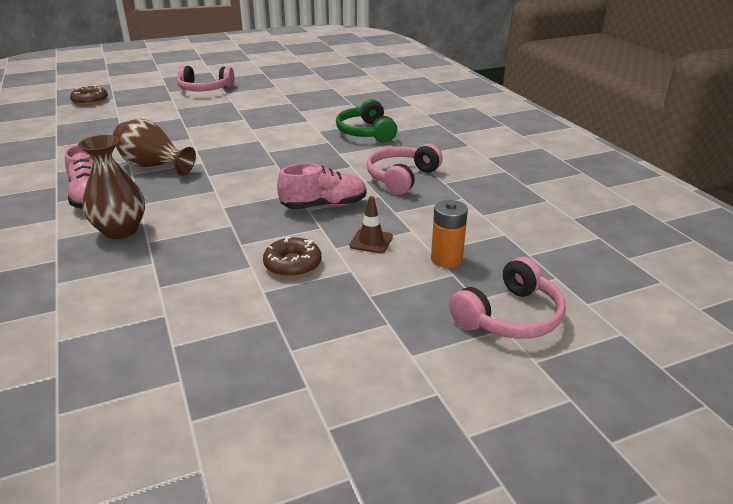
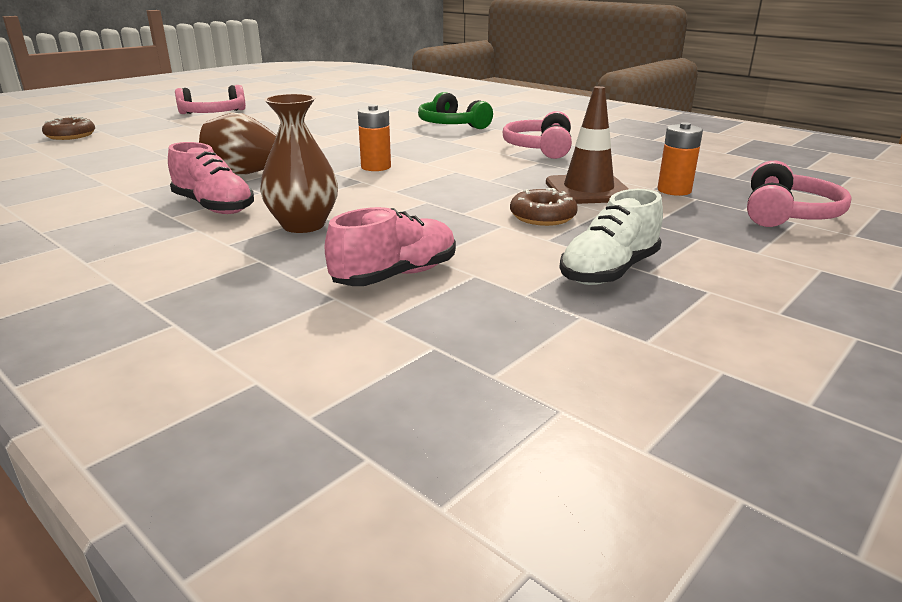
camera: 25 degrees left, 5 degrees down
(243, 176) = (376, 167): none -> orange battery
(260, 340) = (609, 271): none -> white shoe
(324, 206) = (499, 175): pink shoe -> pink shoe (396, 276)
(371, 241) = (588, 190): brown traffic cone -> brown traffic cone, size x1.83

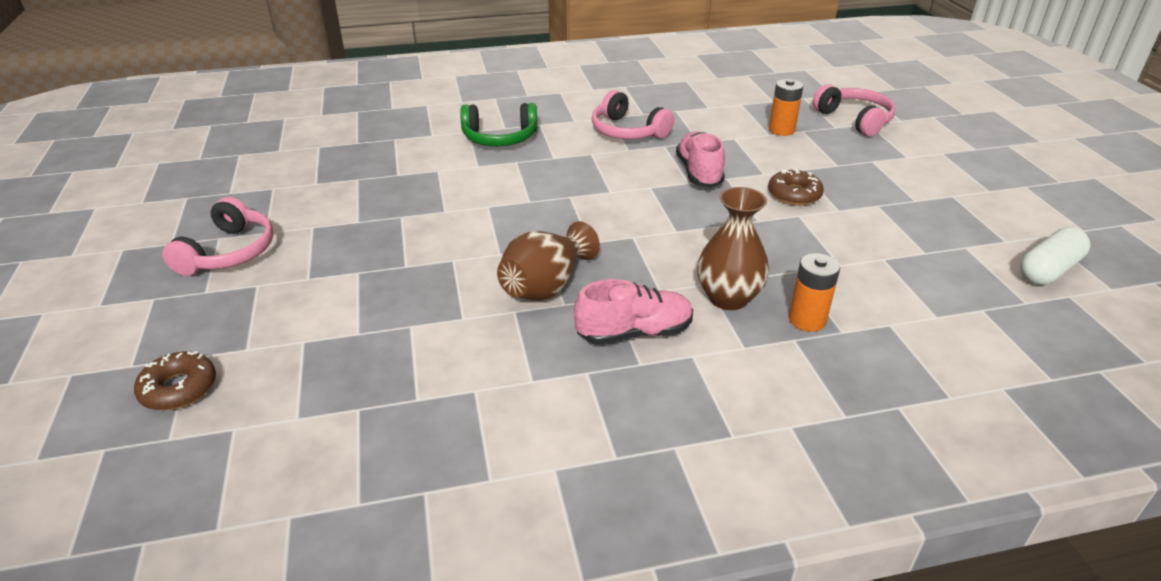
camera: 55 degrees left, 10 degrees up
(376, 167) = (597, 217): orange battery -> orange battery (807, 320)
(396, 276) = (866, 288): pink shoe -> pink shoe (699, 173)
(588, 190) = (753, 157): brown traffic cone -> none
(609, 271) = (907, 212): white shoe -> none
(615, 383) = (1048, 270): none -> white capsule

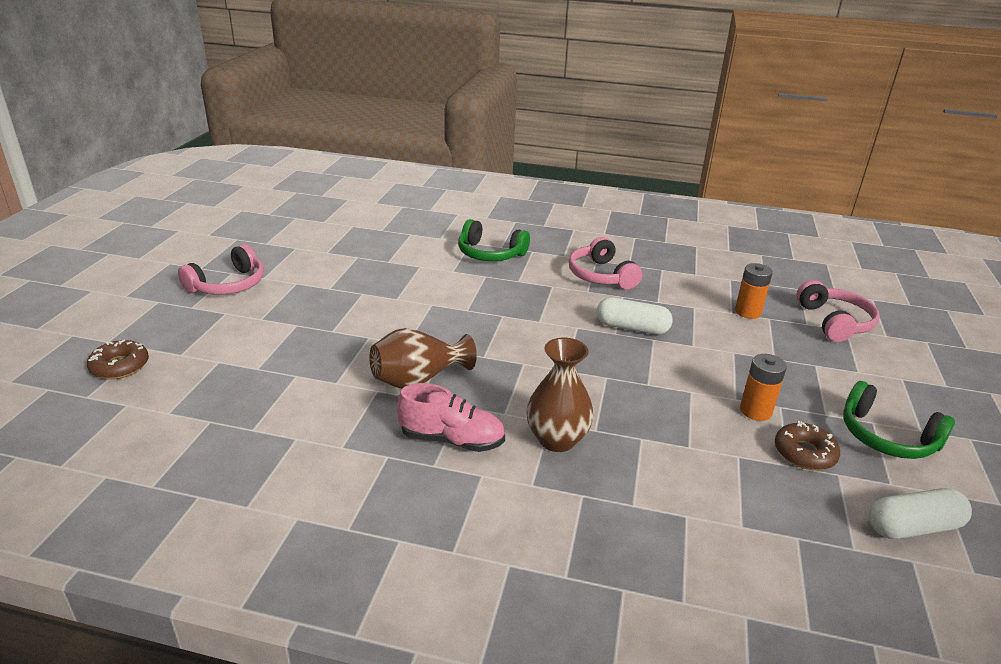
camera: 25 degrees right, 5 degrees down
(699, 173) = (632, 328): pink shoe -> white capsule
(794, 194) = (704, 372): brown donut -> brown donut (804, 453)
(807, 320) = (610, 483): orange battery -> orange battery (755, 411)
(972, 204) = (886, 437): none -> green headphones

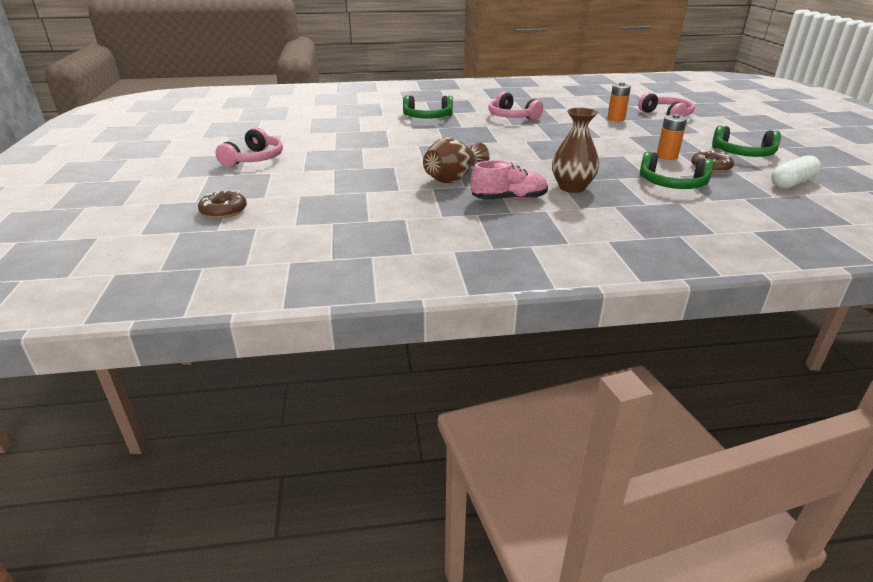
camera: 20 degrees left, 0 degrees up
(632, 328) = (558, 135): white capsule -> none
(710, 473) = (672, 184): none -> green headphones

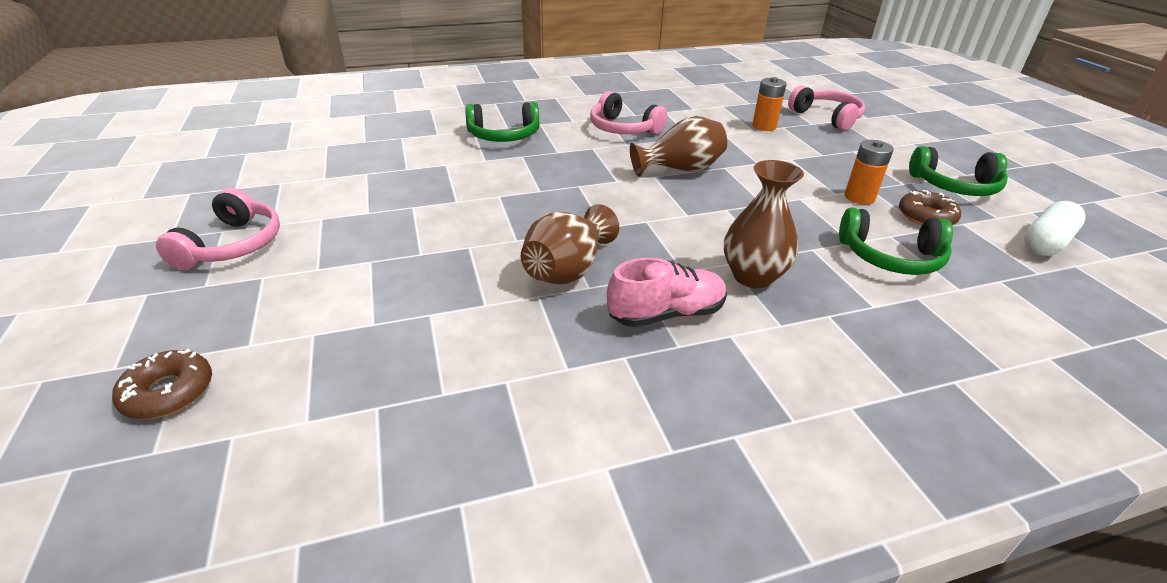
camera: 10 degrees left, 5 degrees up
(544, 138) = (680, 169): none -> brown vase

